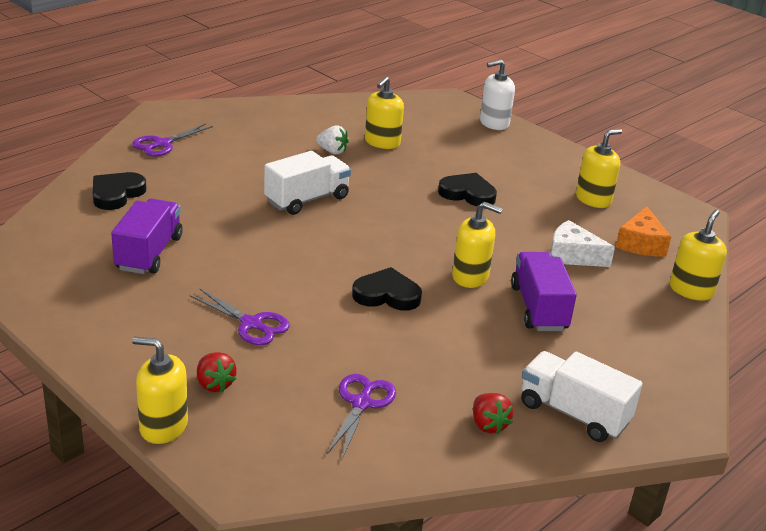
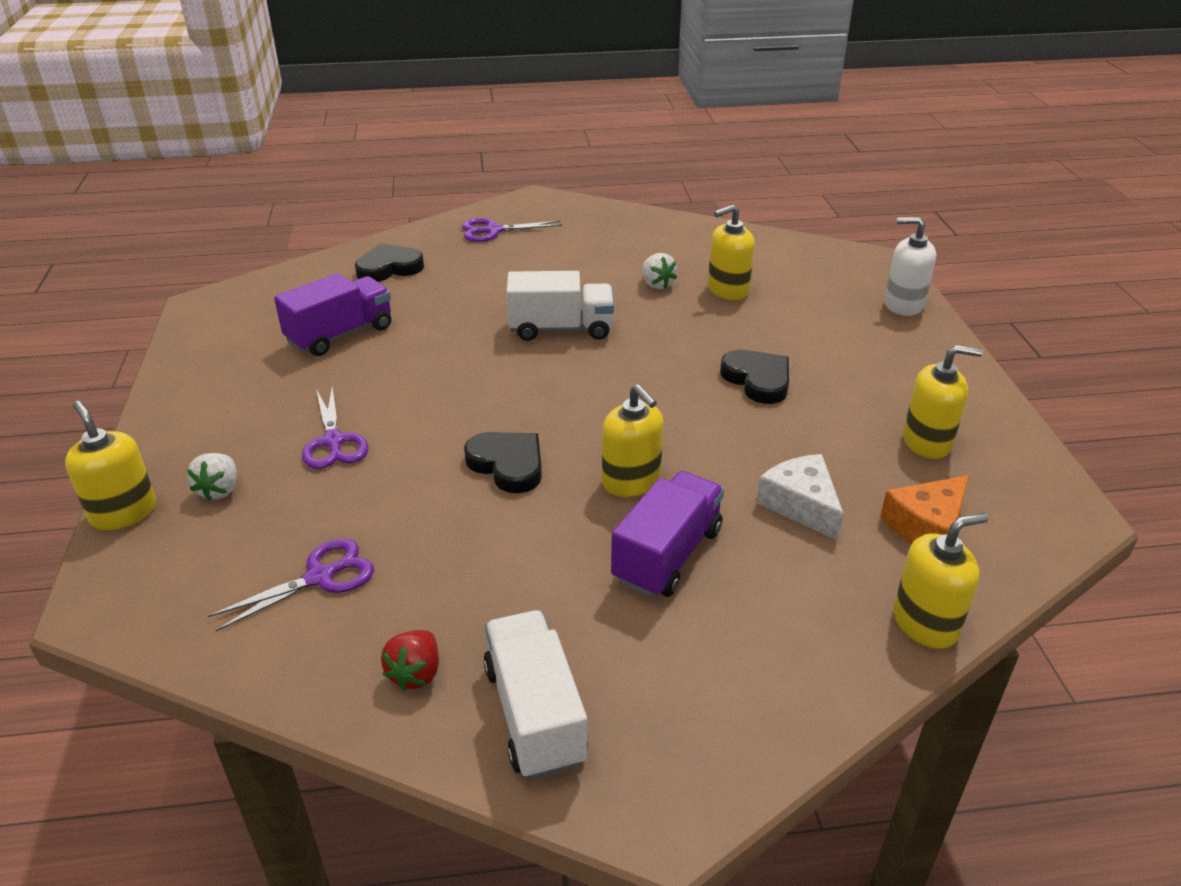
camera: 40 degrees right, 5 degrees up
(214, 384) = (219, 490): red strawberry -> white strawberry

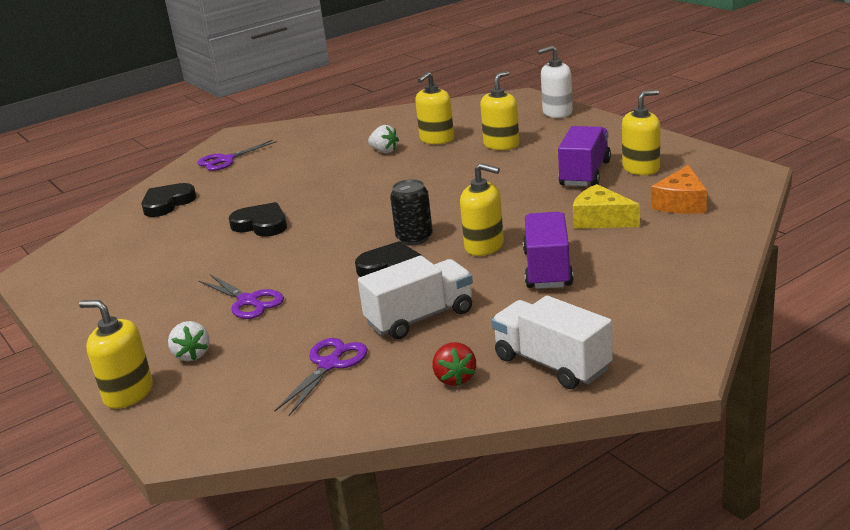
camera: 25 degrees left, 10 degrees down
(340, 334) = (176, 249): purple truck -> purple truck (585, 174)
(561, 329) = (344, 193): white truck -> white truck (420, 318)
(570, 431) = (414, 238): none -> black can
(757, 380) = (508, 174): black heart -> black heart (261, 224)
(801, 505) = (601, 219): white cheese -> yellow cheese
(925, 623) = (724, 241): yellow soap dispenser -> yellow soap dispenser (501, 144)

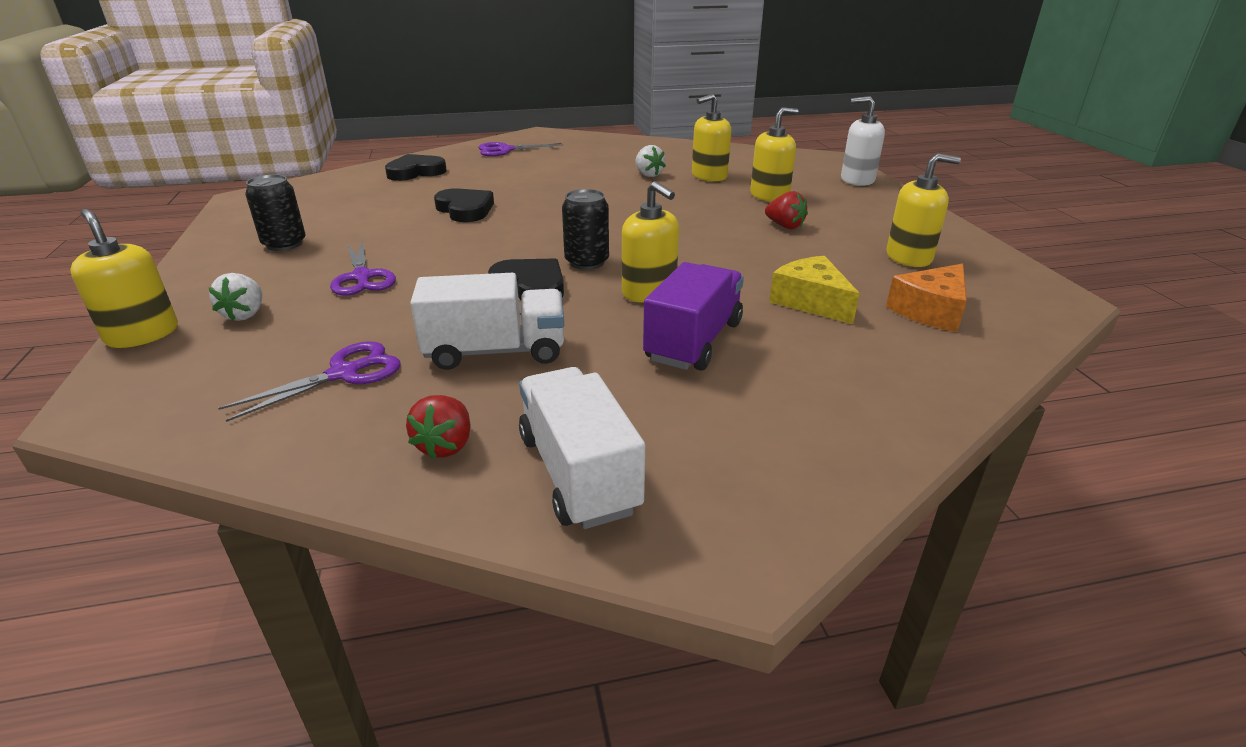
camera: 20 degrees right, 5 degrees up
(139, 297) = (284, 244): none -> black can
(535, 167) = (785, 226): none -> red strawberry
(585, 174) = (835, 246): purple truck -> none

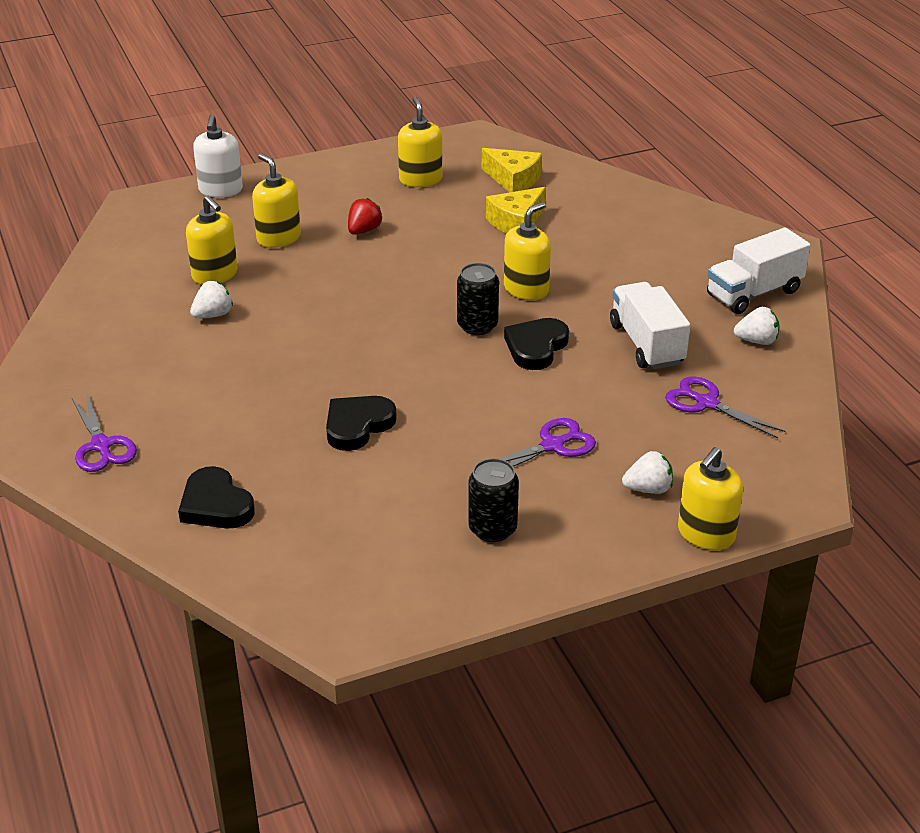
camera: 100 degrees left, 5 degrees up
(446, 445) = (756, 341): red strawberry -> white strawberry
(694, 341) = (595, 266): purple truck -> none
(930, 311) = (513, 179): orange cheese -> yellow cheese

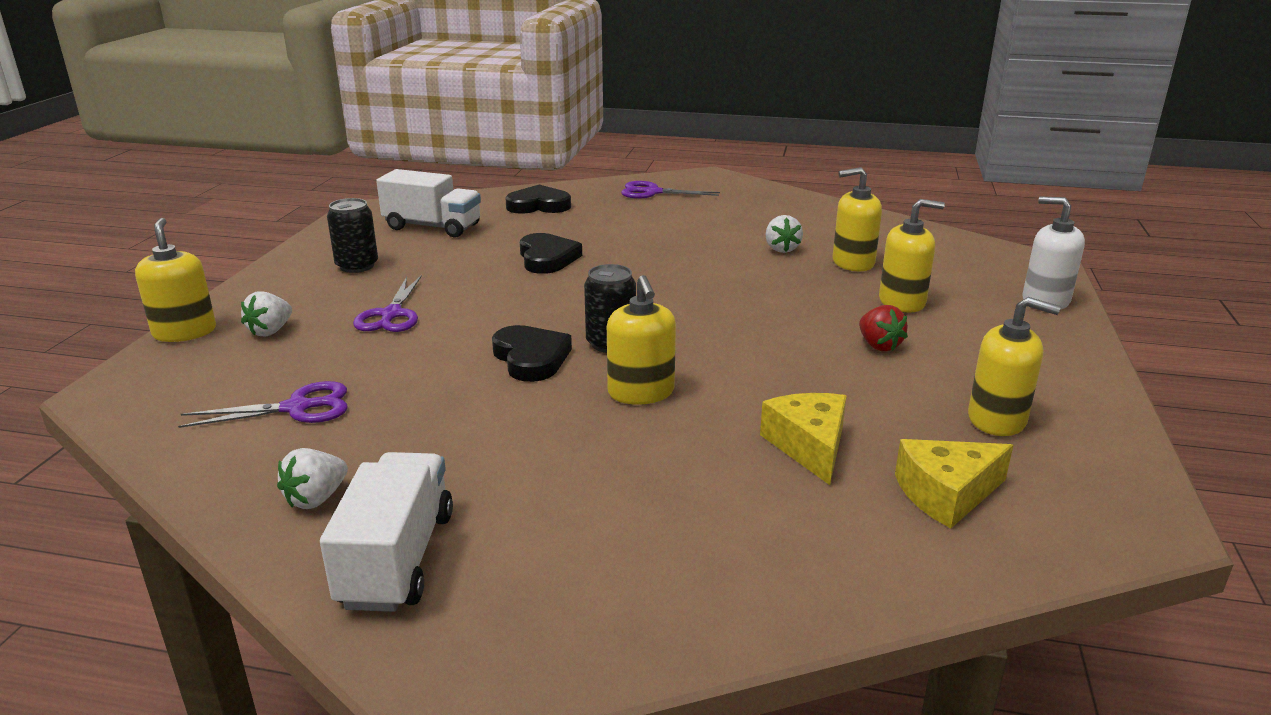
camera: 125 degrees right, 10 degrees down
(646, 344) = (436, 420): white truck -> white truck (432, 227)

